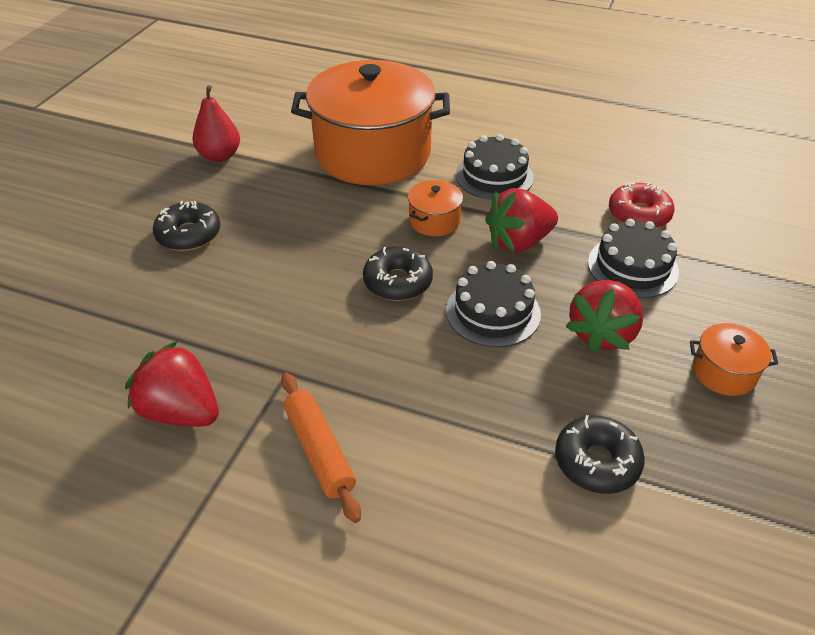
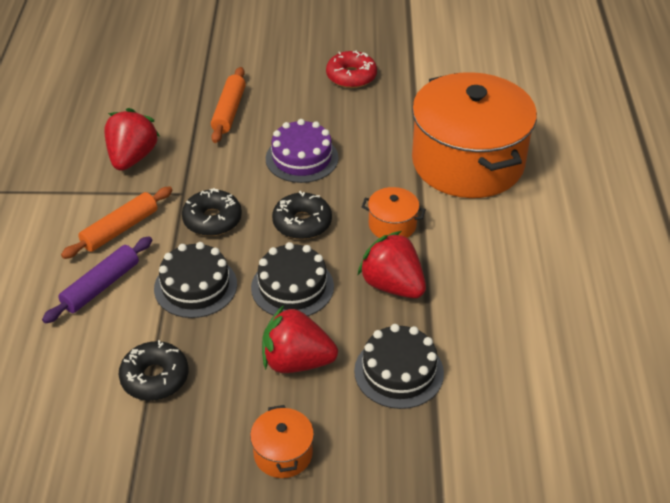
camera: 70 degrees right, 0 degrees up
(160, 297) = (229, 111): none -> orange rolling pin
(189, 234) = (301, 99): black donut -> black donut (212, 220)
(220, 156) = (405, 80): red pear -> none
(292, 257) = (302, 158): none -> purple cake
(419, 491) = (101, 286): none -> purple rolling pin
(494, 176) = (484, 249): black cake -> black cake (195, 286)
(639, 214) = (486, 367): red donut -> red donut (351, 76)

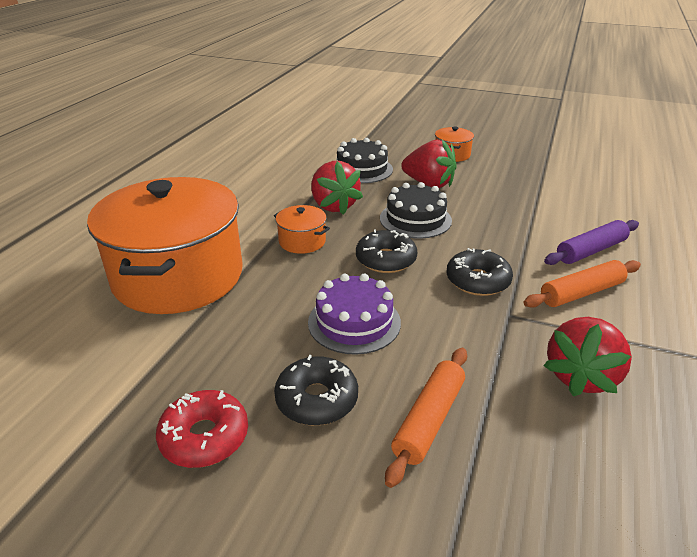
camera: 160 degrees left, 10 degrees down
(155, 377) = (535, 193): black donut -> black donut (317, 399)
(195, 286) = (500, 234): black cake -> none

